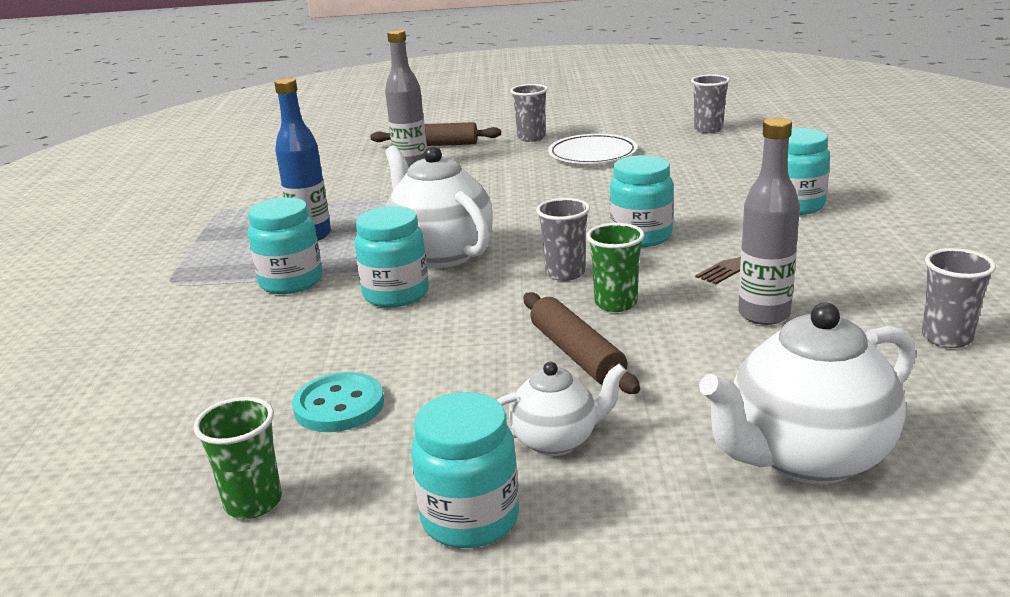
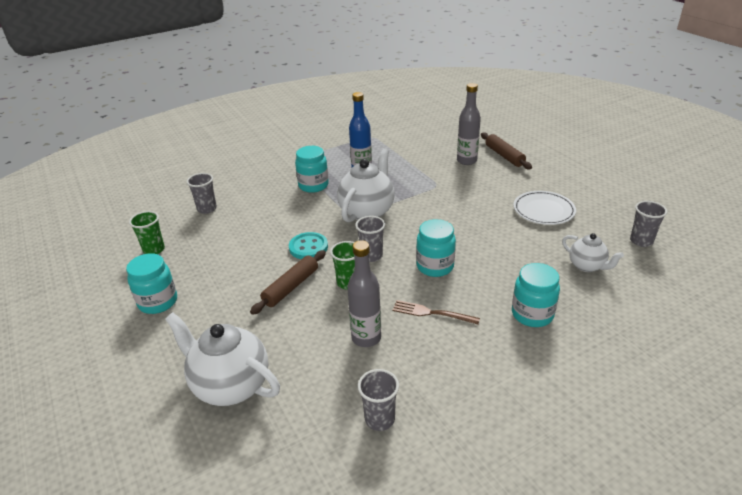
camera: 60 degrees right, 10 degrees up
(339, 406) = (221, 241): turquoise button -> turquoise button (308, 247)
(396, 294) = (318, 216): turquoise jar -> none
(531, 138) = (548, 180): grey cup -> grey cup (207, 209)
(556, 441) = (217, 305): white teapot -> white teapot (587, 266)

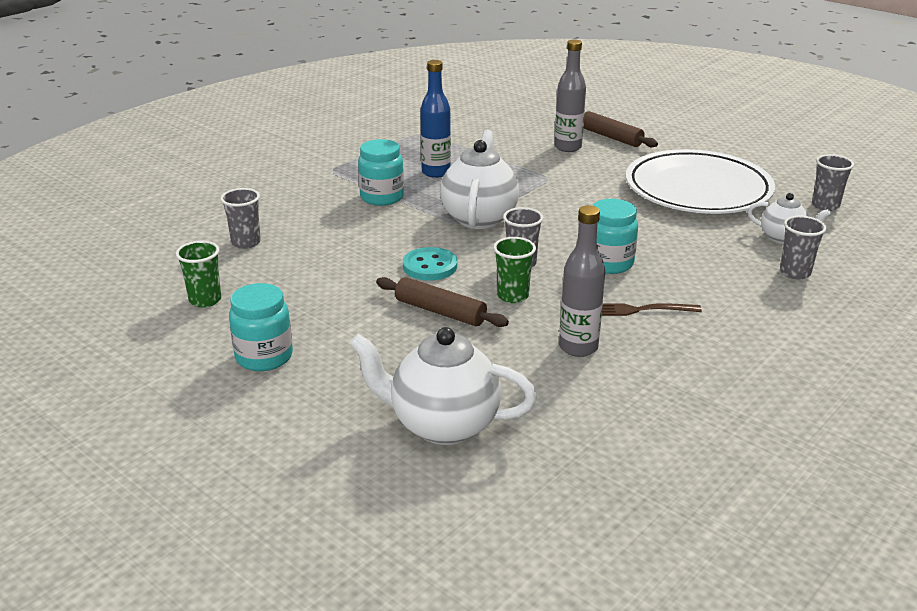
camera: 20 degrees left, 5 degrees down
(291, 287) = (440, 312): brown rolling pin -> brown rolling pin turned 75 degrees counterclockwise
(379, 419) = (653, 421): grey cup -> grey cup (795, 273)
(532, 314) = (754, 293): turquoise jar -> none
(543, 210) = (698, 189): white plate -> white plate, size x1.86

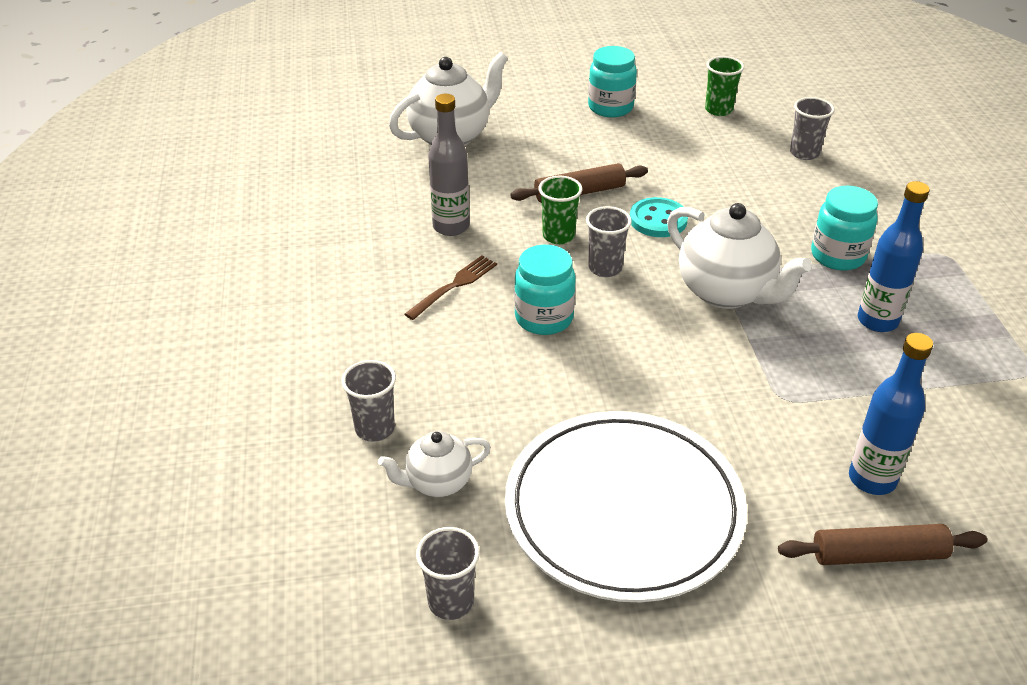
camera: 130 degrees right, 10 degrees up
(567, 147) = (872, 479): grey bottle -> blue bottle

